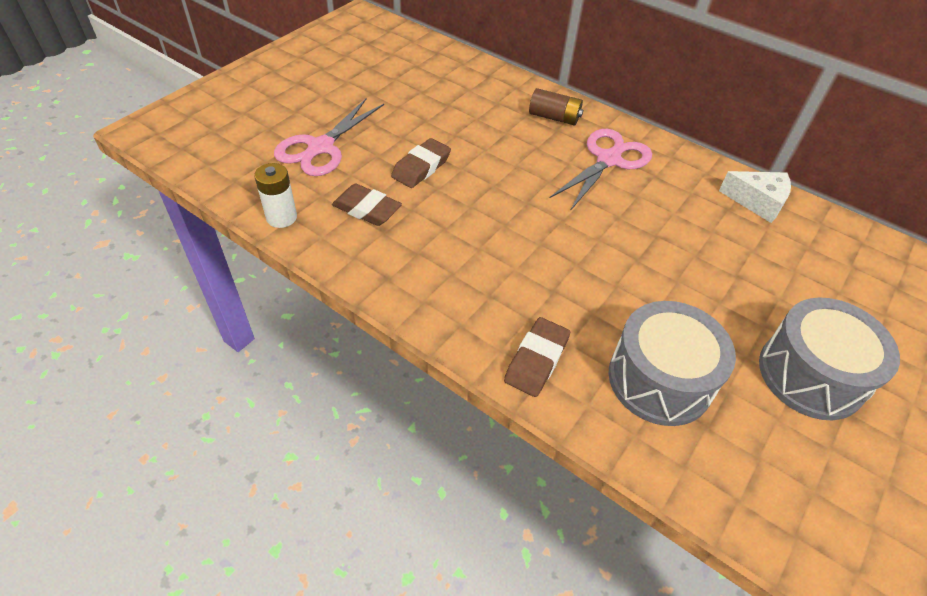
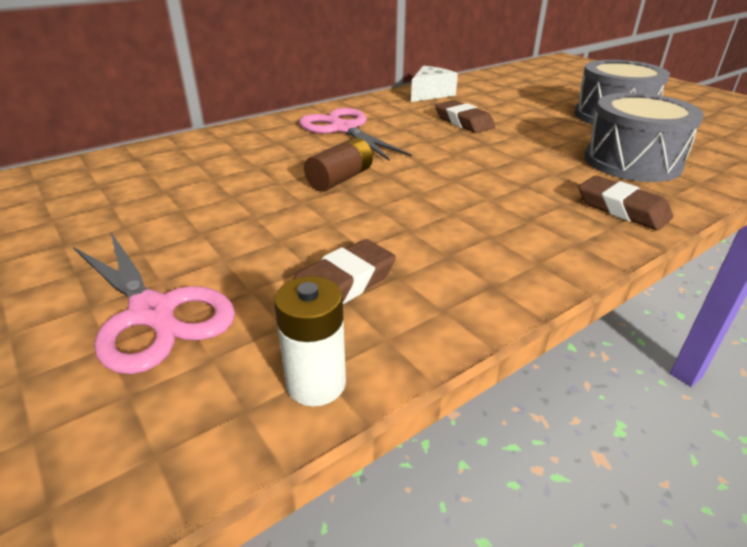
camera: 70 degrees left, 15 degrees down
(421, 167) = (279, 227): brown eraser -> brown eraser (464, 122)
(554, 117) = (255, 139): brown battery -> brown battery (340, 179)

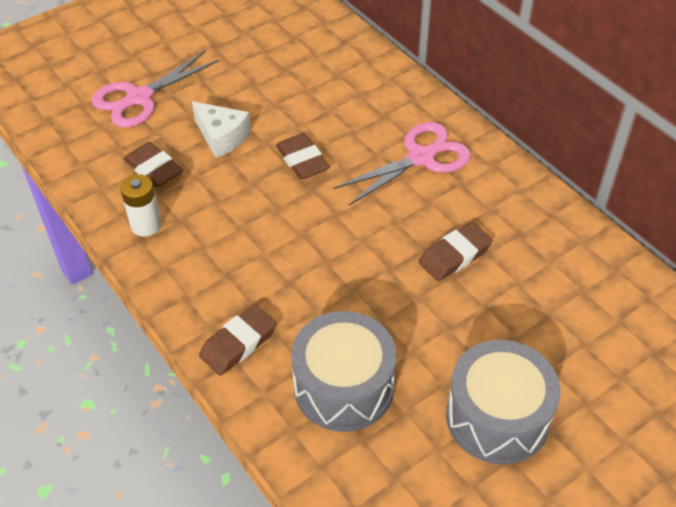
camera: 90 degrees right, 15 degrees up
(316, 383) = (74, 163): white battery -> white battery (146, 225)
(340, 179) = (302, 161): brown battery -> brown eraser
(430, 94) = (557, 232): white cheese -> white cheese (222, 137)

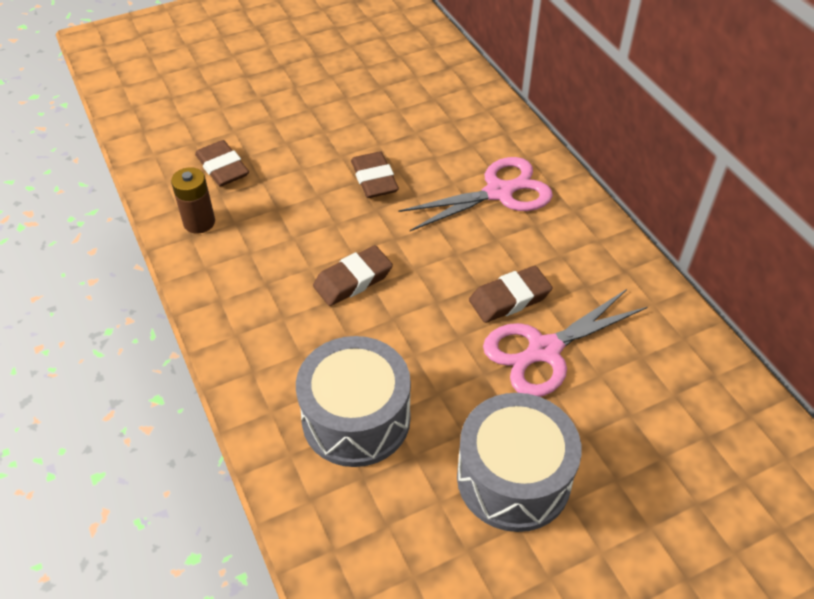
camera: 10 degrees right, 0 degrees up
(139, 98) = (228, 97): pink scissors -> pink scissors (544, 350)
(146, 225) = (199, 222): white battery -> brown battery
(222, 137) = (299, 145): white cheese -> none
(238, 343) = (259, 356): brown eraser -> brown eraser (353, 280)

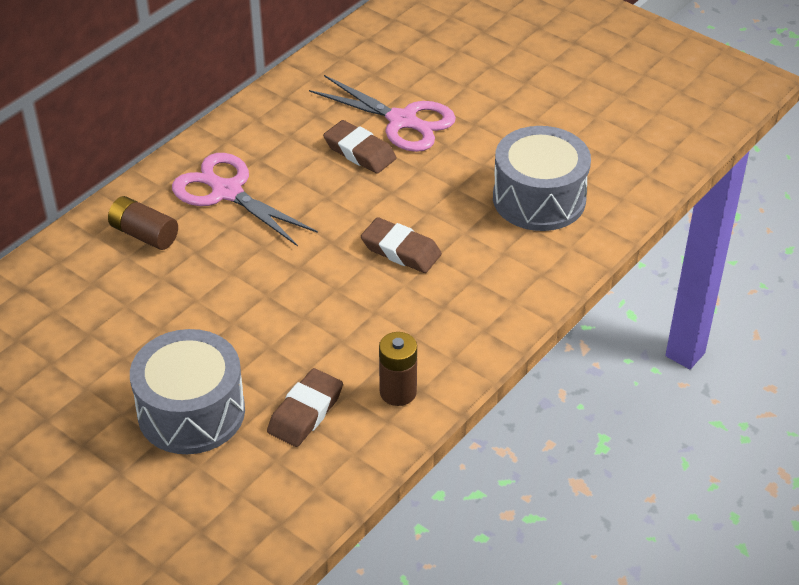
camera: 115 degrees left, 5 degrees down
(374, 179) = (256, 283): brown eraser -> none
(471, 134) = (144, 234): none -> brown battery
(513, 478) = (526, 109): grey drum -> grey drum (191, 412)

